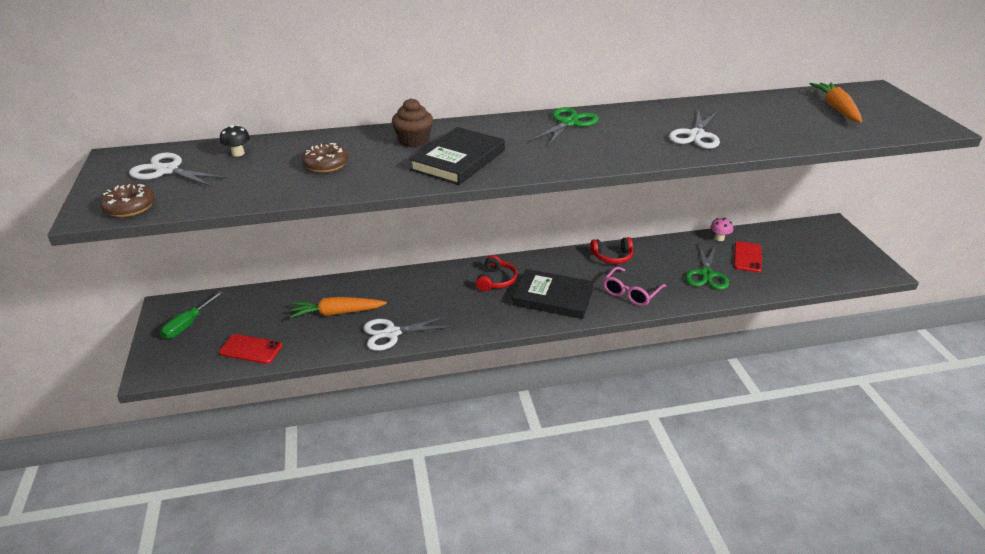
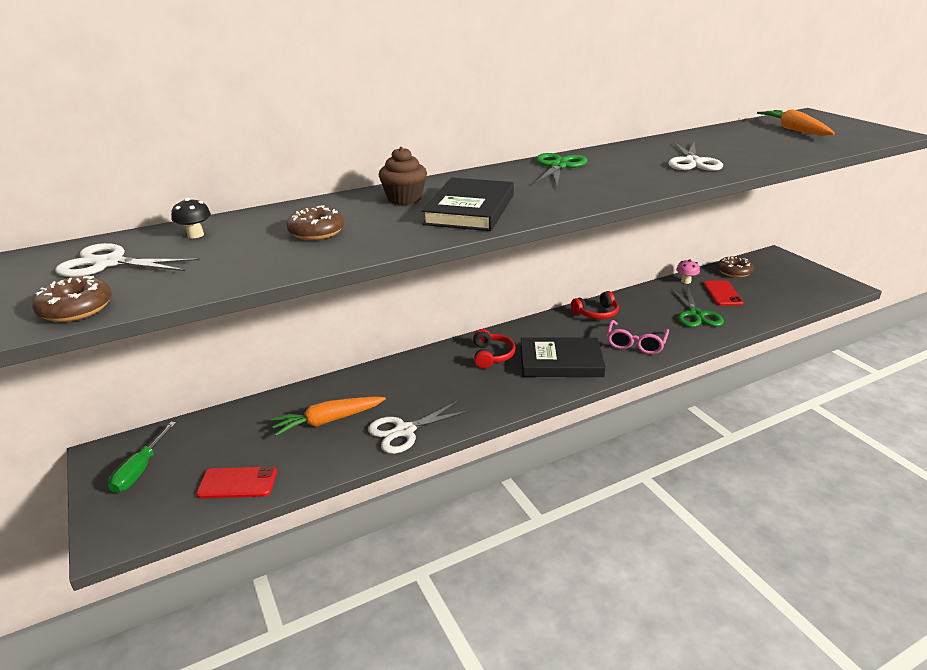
camera: 15 degrees left, 5 degrees down
(775, 236) = (734, 272): none -> brown donut

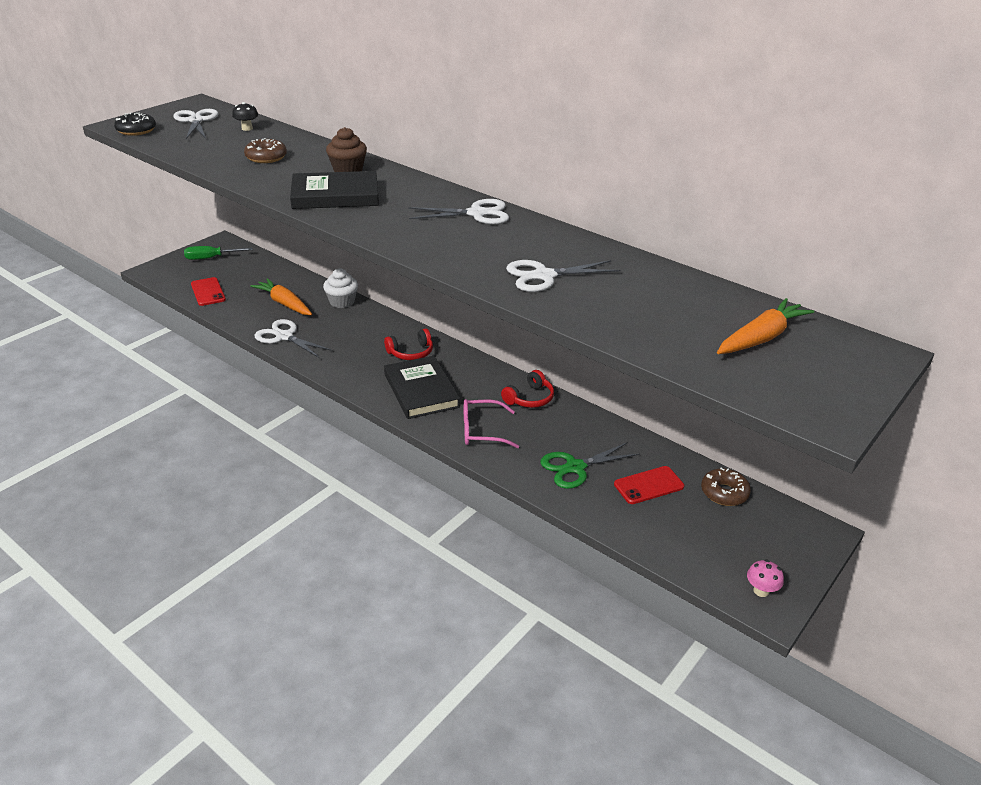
camera: 65 degrees right, 5 degrees up
(76, 309) = (136, 130): brown donut -> black donut
(359, 380) = (342, 302): none -> white cupcake
(558, 166) = (477, 213): green scissors -> white scissors
(596, 313) = (529, 398): red headphones -> red headphones turned 90 degrees counterclockwise
(686, 281) = (660, 453): pink mushroom -> pink mushroom (761, 591)

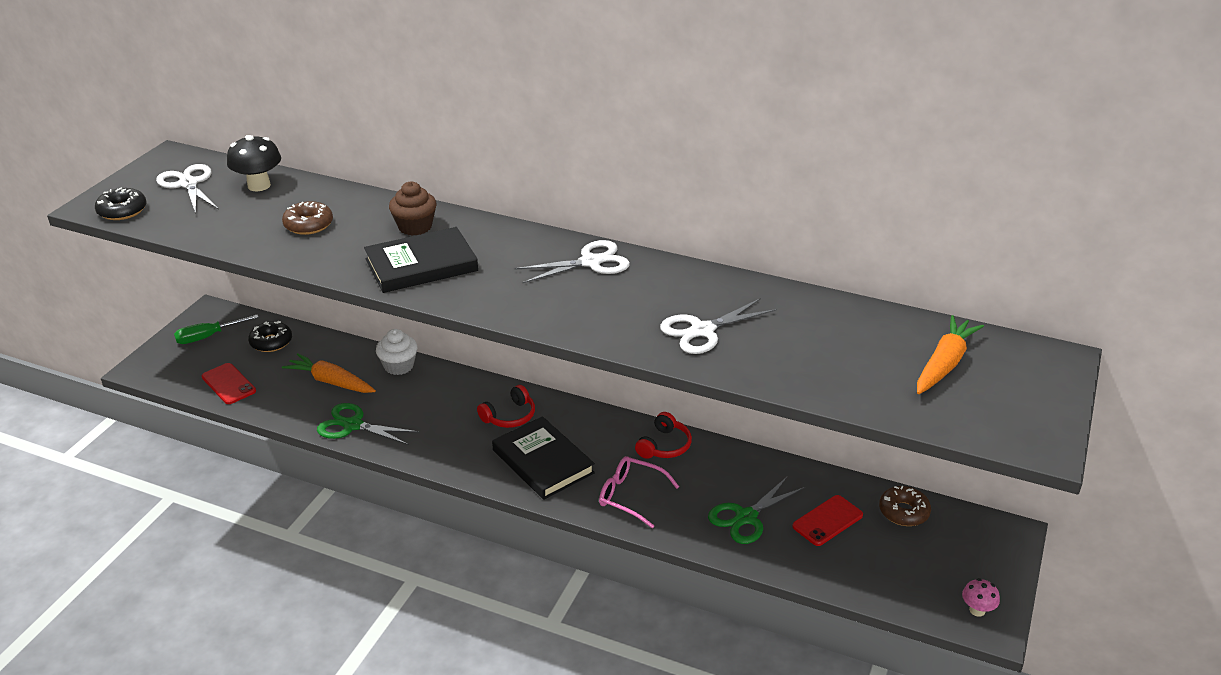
camera: 15 degrees left, 0 degrees up
(247, 128) = (259, 185): black mushroom -> black mushroom, size x1.71
(255, 269) = (271, 342): none -> black donut
(284, 336) = (352, 425): white scissors -> green scissors
(482, 431) = (631, 496): pink glasses -> pink glasses turned 45 degrees clockwise

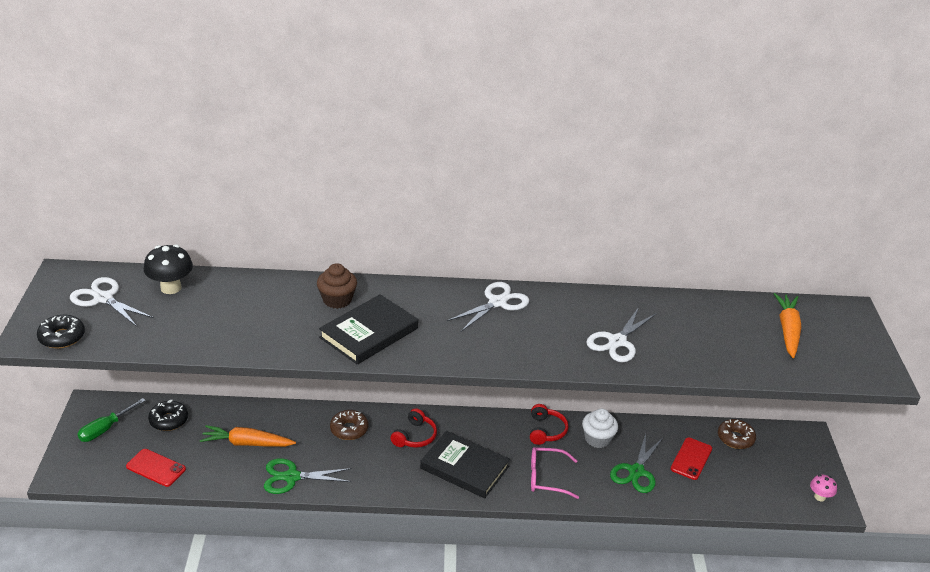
camera: 25 degrees left, 0 degrees up
(308, 225) = (245, 316): brown donut -> brown donut (349, 429)
(399, 366) = (296, 415): white cupcake -> white cupcake (597, 439)

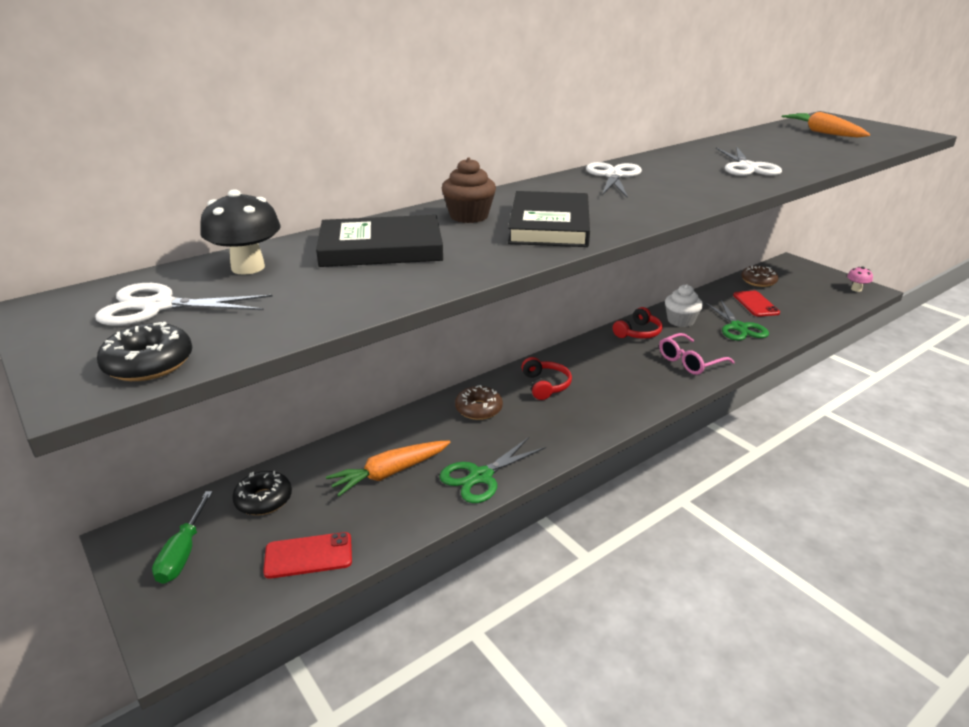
camera: 35 degrees left, 5 degrees down
(464, 467) = (620, 386): black book -> black book (381, 248)
(546, 431) = (638, 332): red headphones -> red headphones turned 75 degrees clockwise

